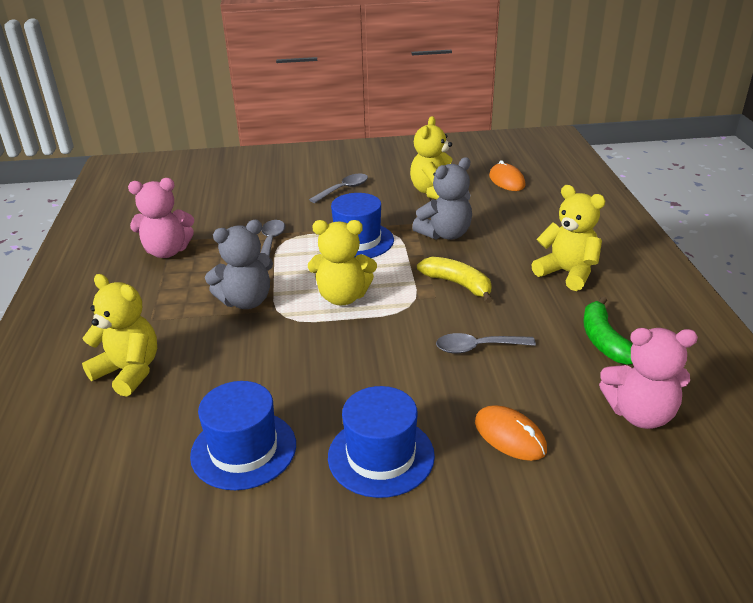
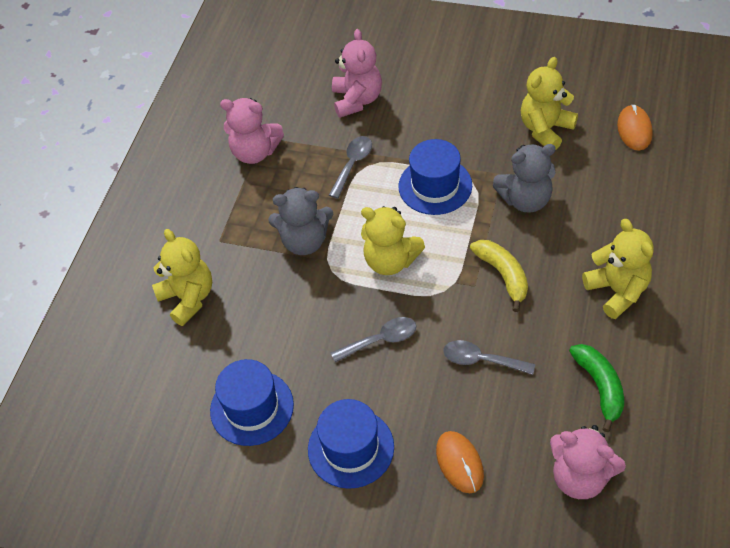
camera: 25 degrees right, 20 degrees up
(255, 203) = (357, 100): none -> pink teddy bear
(343, 189) = (453, 99): grey spoon -> grey spoon (380, 340)
(603, 340) = (600, 387): green banana -> green banana turned 150 degrees clockwise

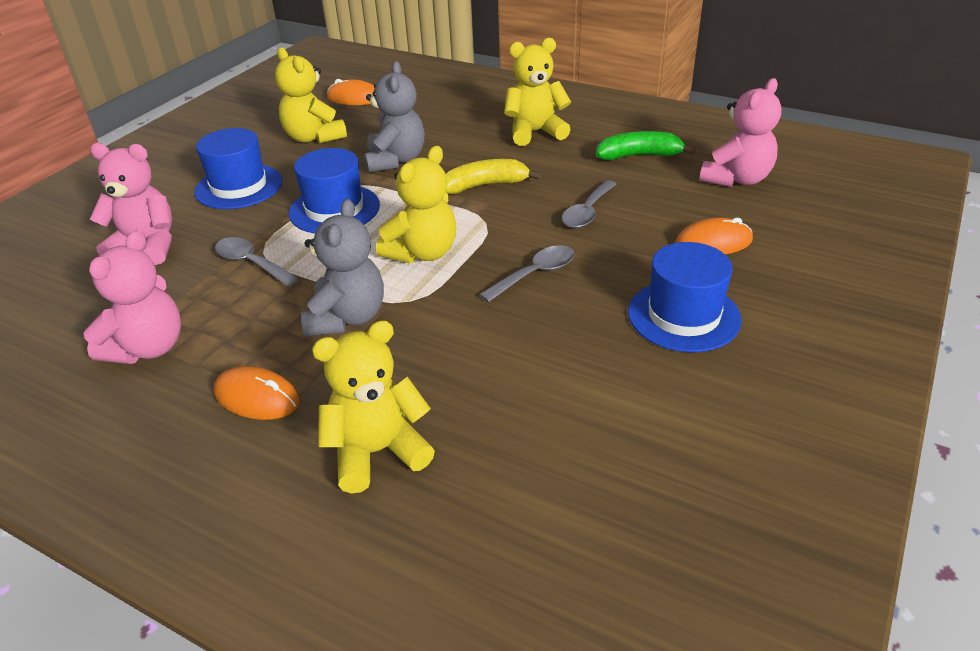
camera: 80 degrees left, 15 degrees down
(222, 223) = (257, 397): none -> orange mouse
(252, 407) = (604, 398): blue hat -> blue hat (239, 186)
(380, 340) = (535, 274): grey spoon -> grey spoon turned 60 degrees clockwise

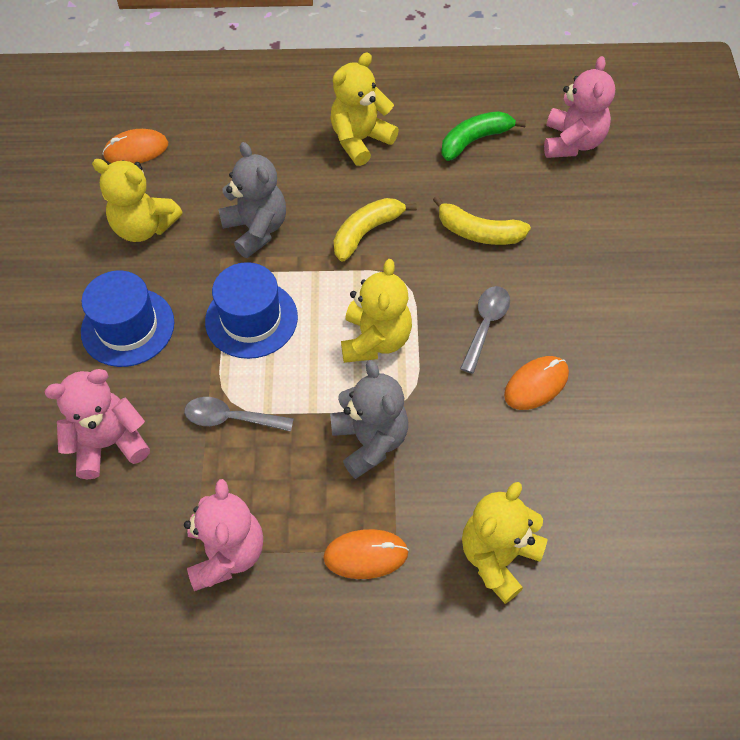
camera: 30 degrees left, 20 degrees up
(587, 212) = (478, 232): grey spoon -> yellow banana
(683, 315) = (623, 321): blue hat -> none
(713, 242) = (598, 229): orange mouse -> orange mouse (536, 384)

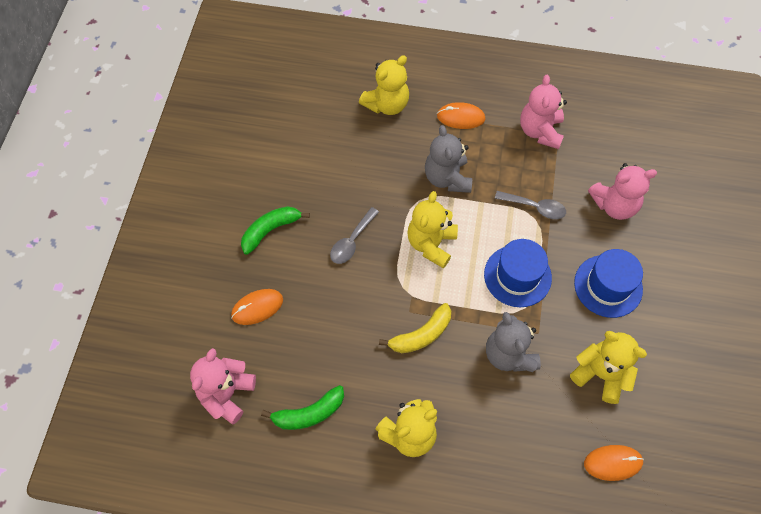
camera: 170 degrees left, 5 degrees up
(478, 232) = (334, 318): yellow banana -> none
(536, 384) = (332, 194): orange mouse -> orange mouse (257, 307)
(602, 320) = (270, 230): none -> green banana

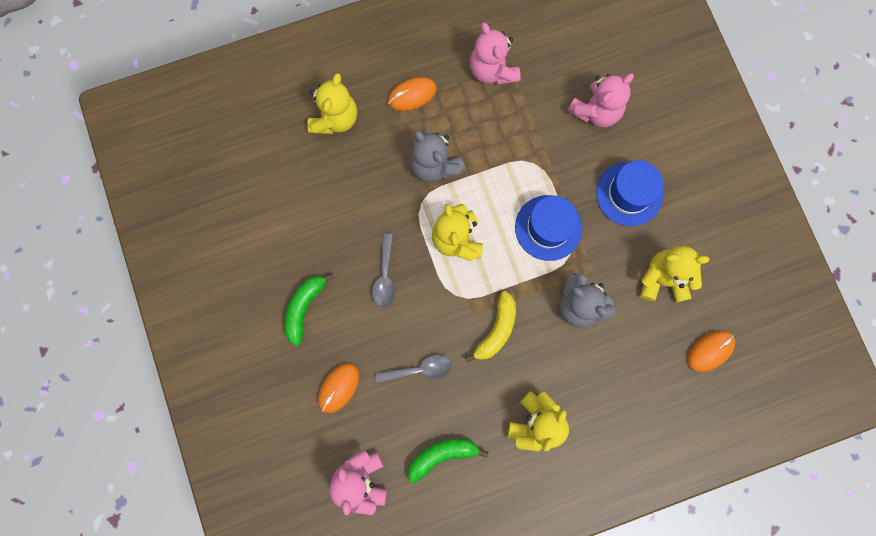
camera: 30 degrees left, 15 degrees up
(309, 413) = (442, 455): green banana -> green banana turned 150 degrees counterclockwise
(535, 207) = (528, 152): grey spoon -> grey spoon (419, 369)

